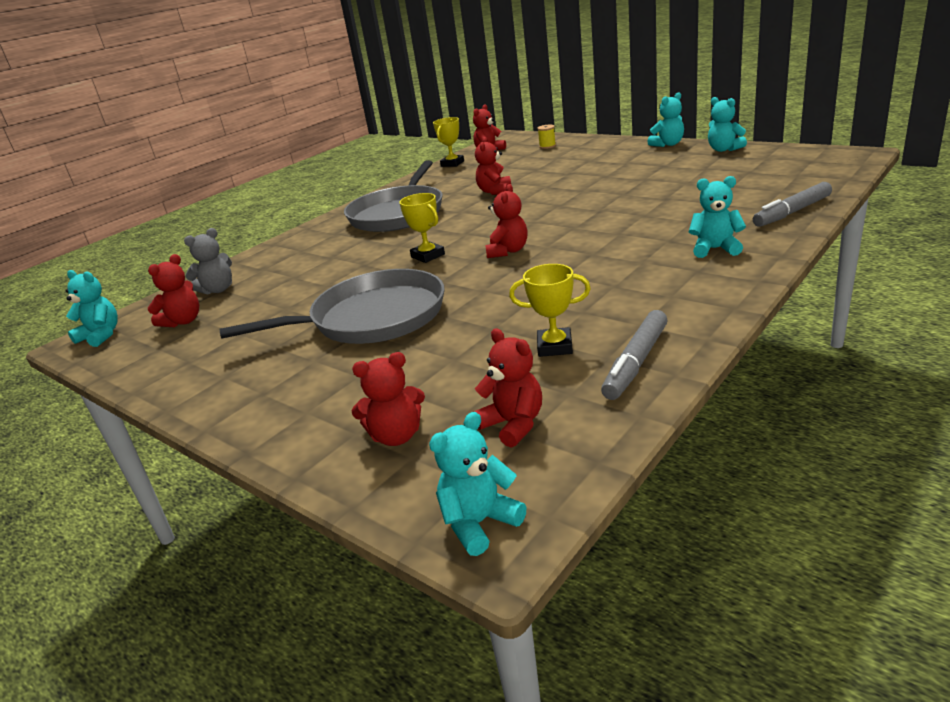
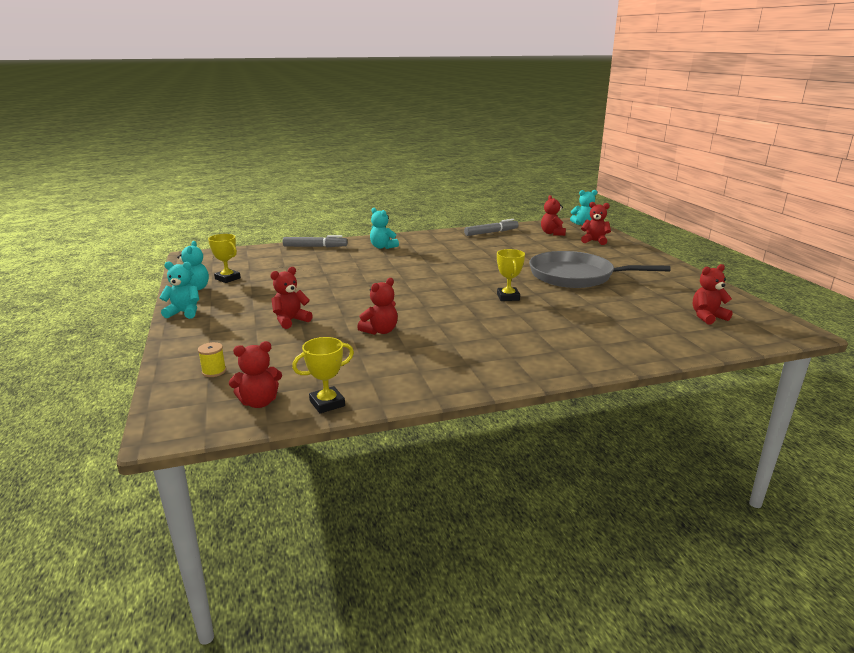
camera: 150 degrees left, 5 degrees down
(101, 336) = (779, 330): turquoise teddy bear -> none
(218, 290) = (682, 333): grey teddy bear -> none
(398, 214) = (482, 346): grey pan -> none
(508, 251) = (461, 281): red teddy bear -> red teddy bear (290, 321)
(555, 347) = (509, 243): yellow trophy -> yellow trophy (227, 278)

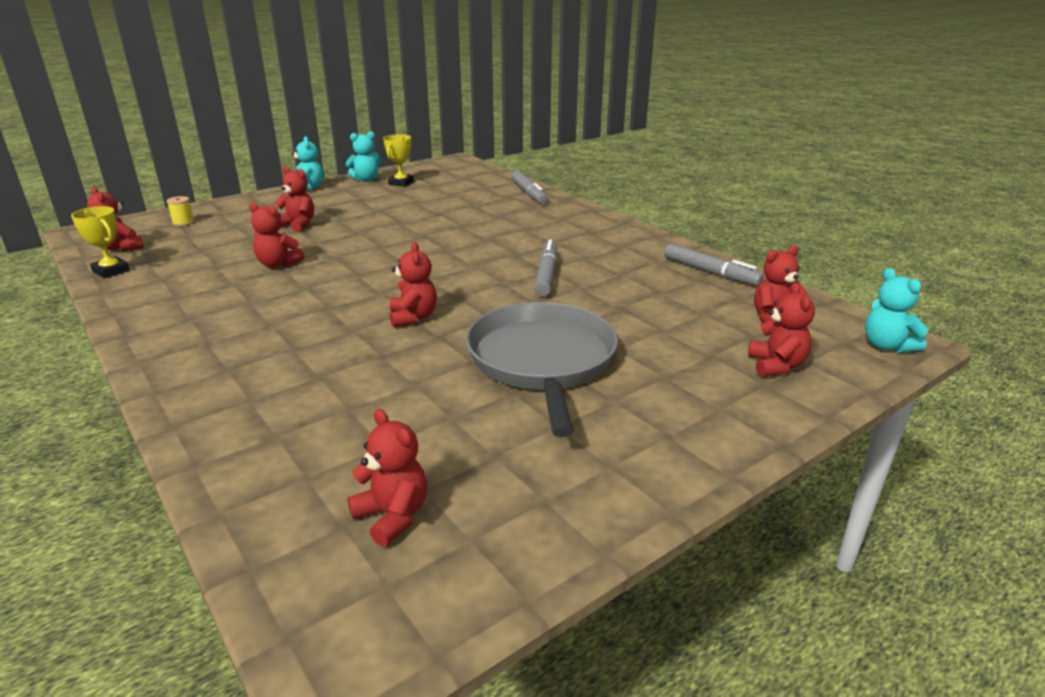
camera: 70 degrees right, 5 degrees up
(382, 247) = (560, 221): turquoise teddy bear -> none
(468, 261) = (546, 275): none -> grey marker
(508, 297) = (413, 317): yellow trophy -> red teddy bear

